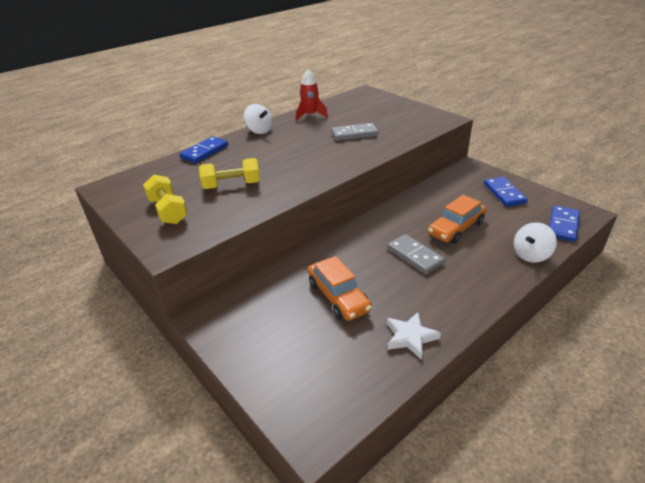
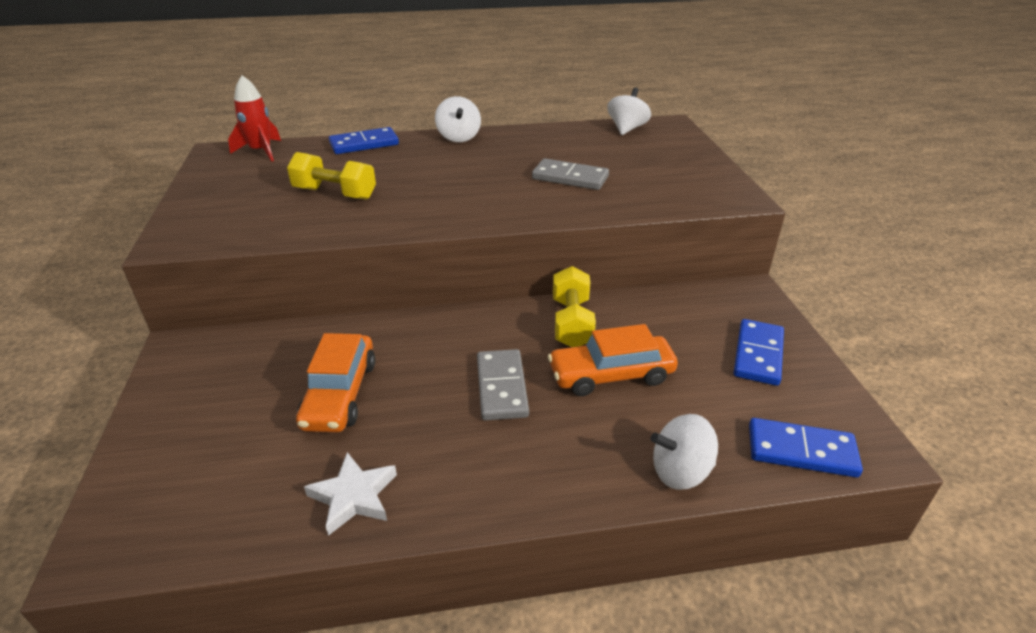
camera: 30 degrees right, 0 degrees up
(168, 211) = (234, 199): yellow dumbbell -> yellow dumbbell (571, 322)
(310, 115) = (548, 136): red rocket -> red rocket (261, 151)
(347, 100) = (627, 129): none -> white spinning top
(563, 225) = (801, 450): blue domino -> blue domino turned 45 degrees clockwise

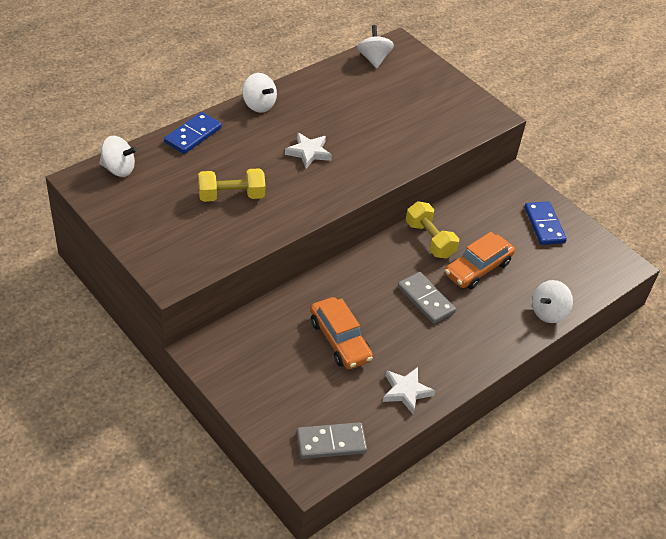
camera: 35 degrees left, 10 degrees up
(261, 151) = (118, 169): red rocket -> white spinning top
(465, 180) = (308, 152): none -> white star
(570, 178) = (377, 128): grey domino -> grey domino (331, 443)
(801, 450) = (595, 278): blue domino -> none

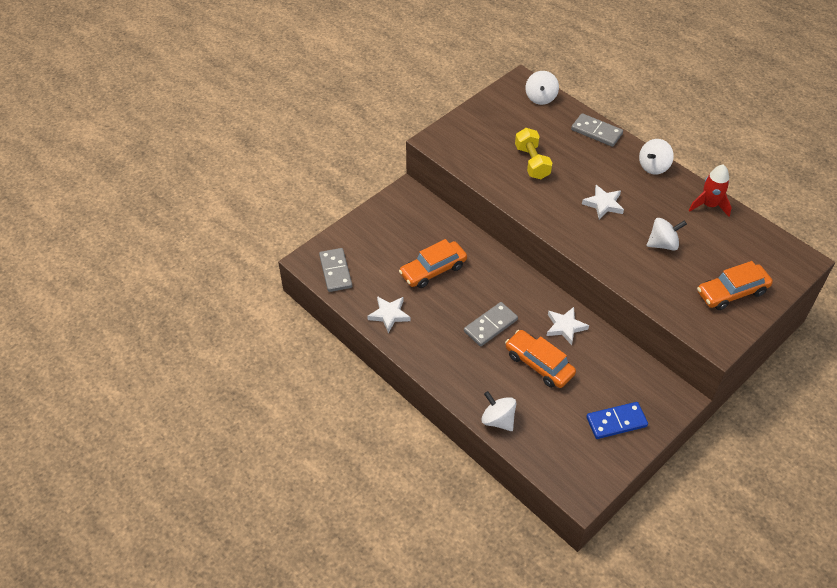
camera: 90 degrees right, 5 degrees up
(193, 135) = (596, 132): blue domino -> grey domino
(321, 81) = (709, 205): none -> red rocket
(373, 59) = (764, 241): white spinning top -> white spinning top (663, 244)
(429, 240) = (565, 327): yellow dumbbell -> white star
(435, 94) = (732, 292): none -> orange car

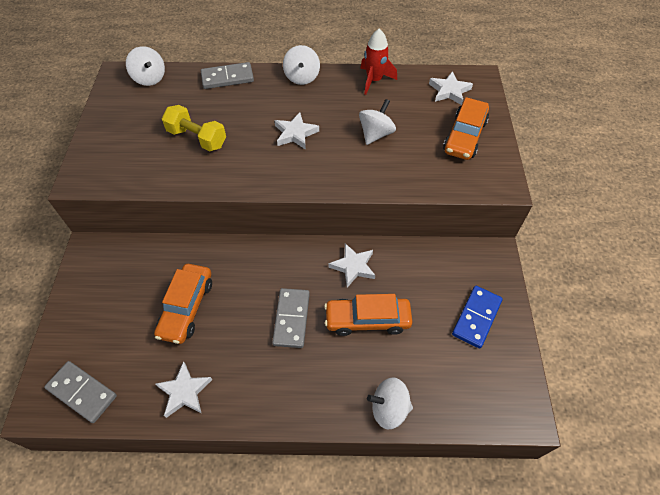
camera: 45 degrees left, 5 degrees up
(763, 253) = (449, 91): none -> white star

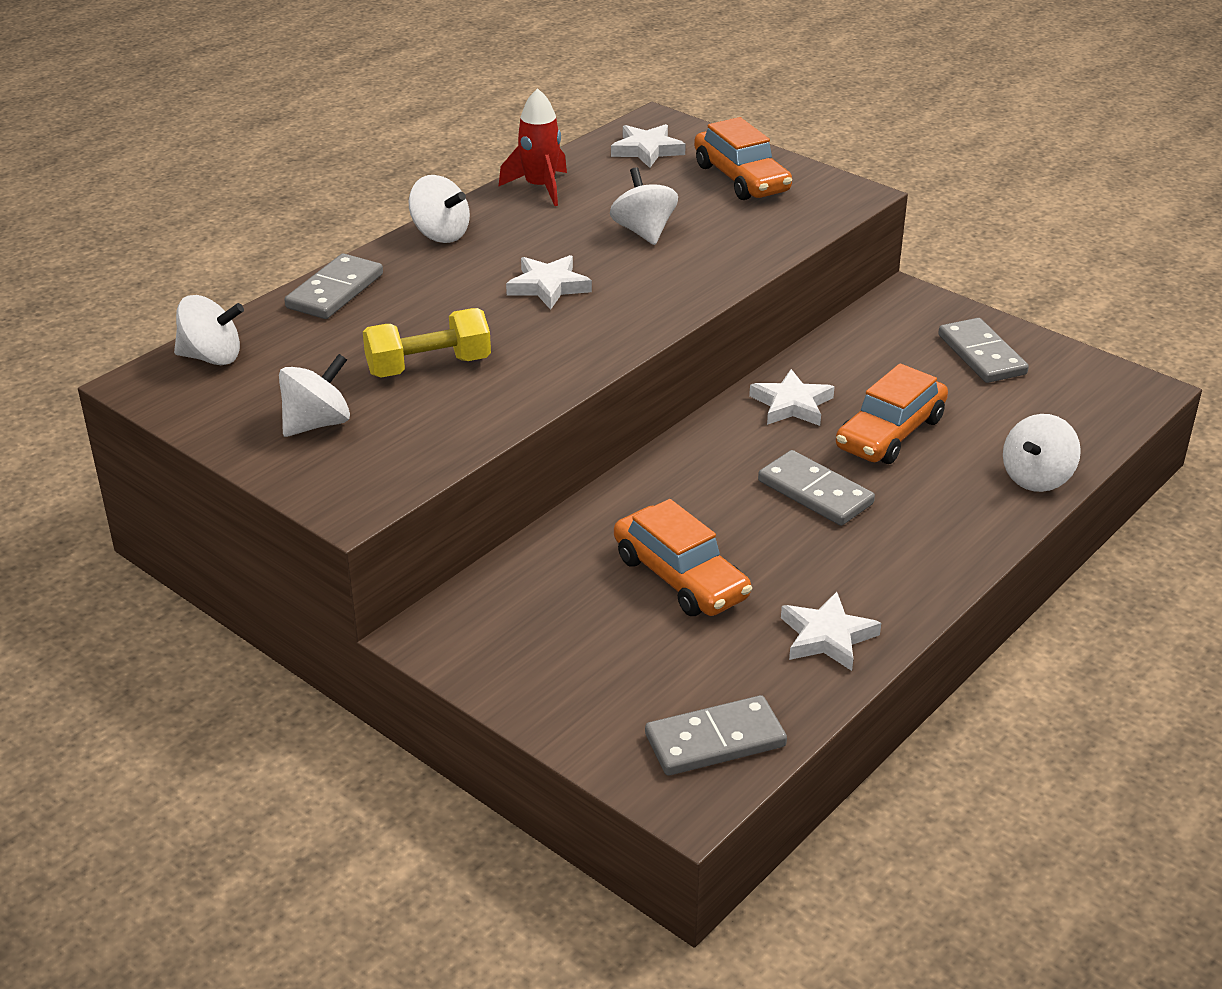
camera: 50 degrees left, 20 degrees down
(128, 134) = (317, 424): none -> white spinning top
(476, 317) = (982, 355): blue domino -> grey domino

